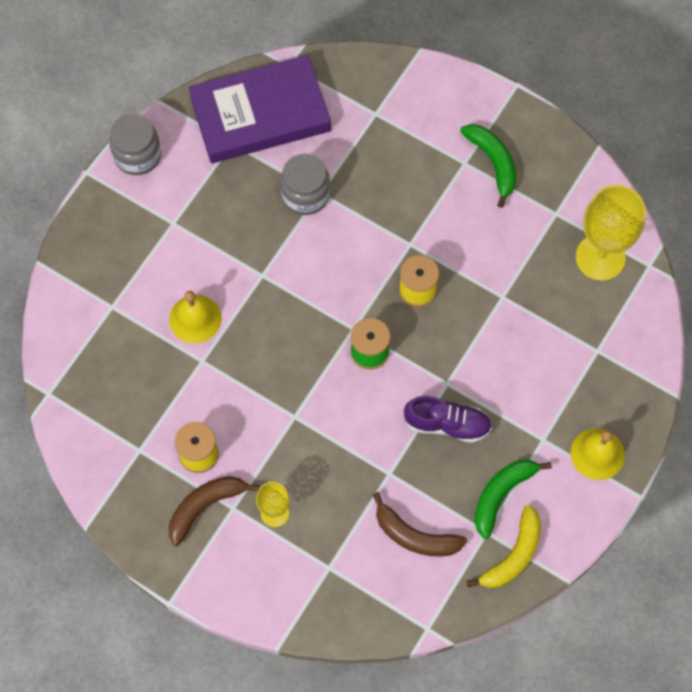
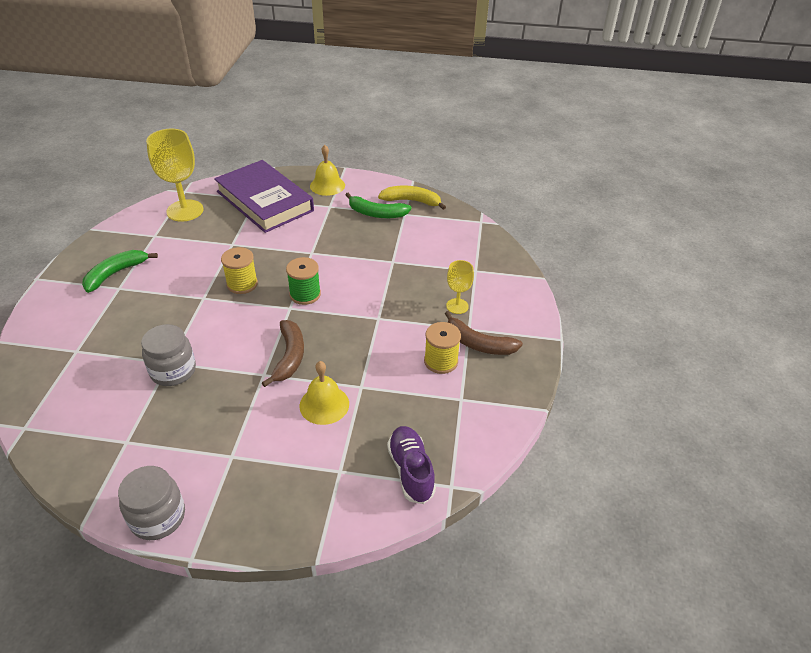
camera: 115 degrees left, 25 degrees down
(260, 114) = (88, 430): purple book -> purple book (265, 201)
(414, 536) = (427, 240): brown banana -> brown banana (289, 357)
(447, 424) = (342, 245): purple shoe -> purple shoe (410, 470)

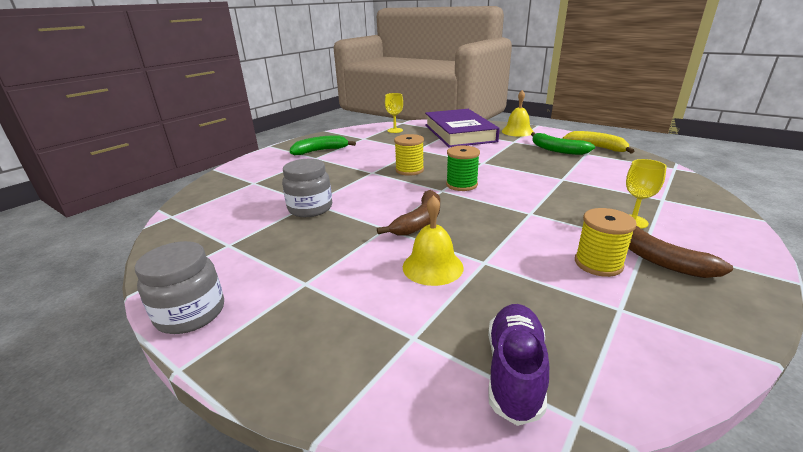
camera: 30 degrees right, 15 degrees down
(185, 210) = (395, 130): yellow goblet -> yellow goblet, size x0.54

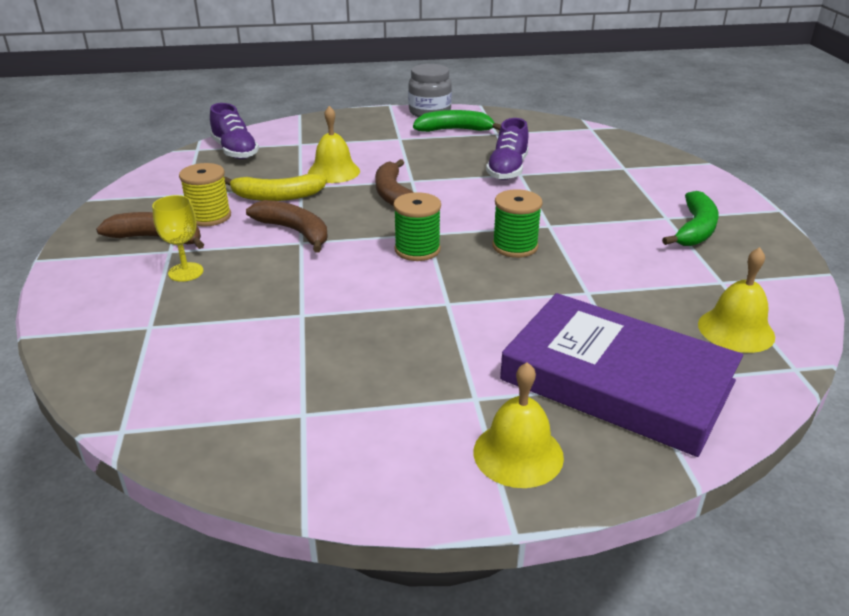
camera: 135 degrees right, 5 degrees up
(310, 208) = (507, 170): grey jar -> purple shoe
(395, 130) = (736, 330): yellow goblet -> yellow bell
(409, 170) = (515, 246): yellow spool -> green spool
(528, 221) = (295, 232): none -> brown banana
(557, 150) = (366, 401): green banana -> green banana (455, 130)
(596, 147) = (293, 452): yellow banana -> yellow banana (277, 196)

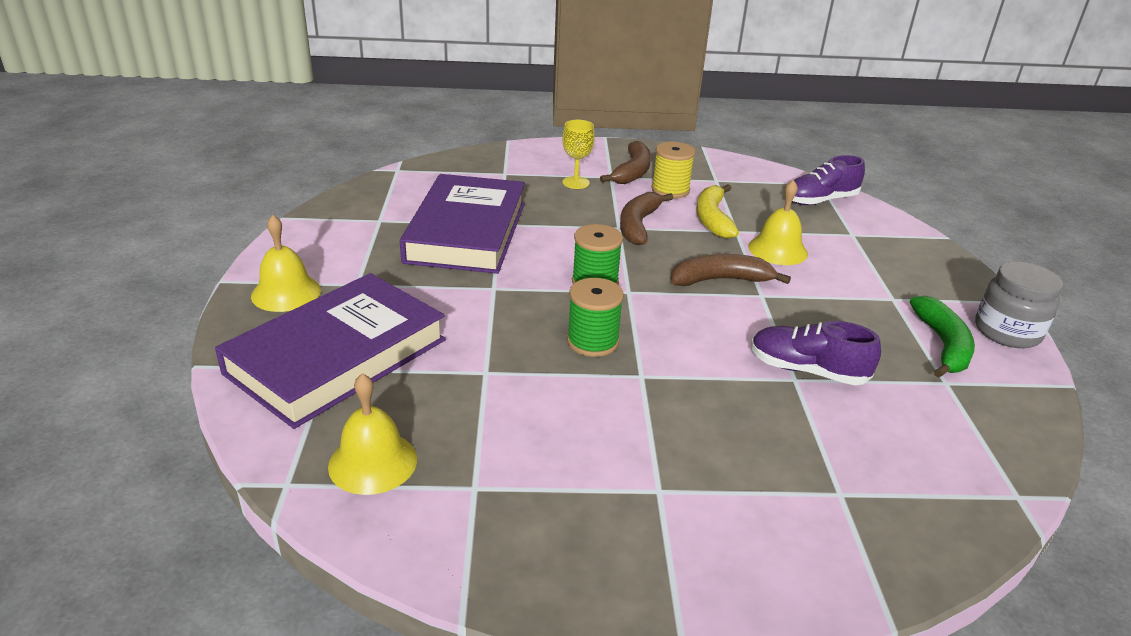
camera: 95 degrees right, 0 degrees up
(295, 232) = (638, 225): brown banana -> brown banana turned 150 degrees clockwise
(326, 335) = (466, 231): none -> purple book
(695, 229) = (618, 509): green banana -> none

